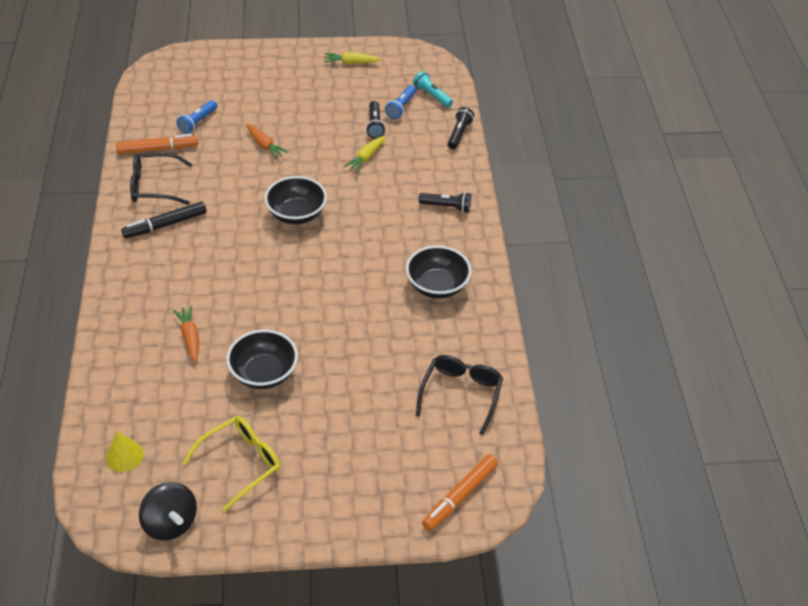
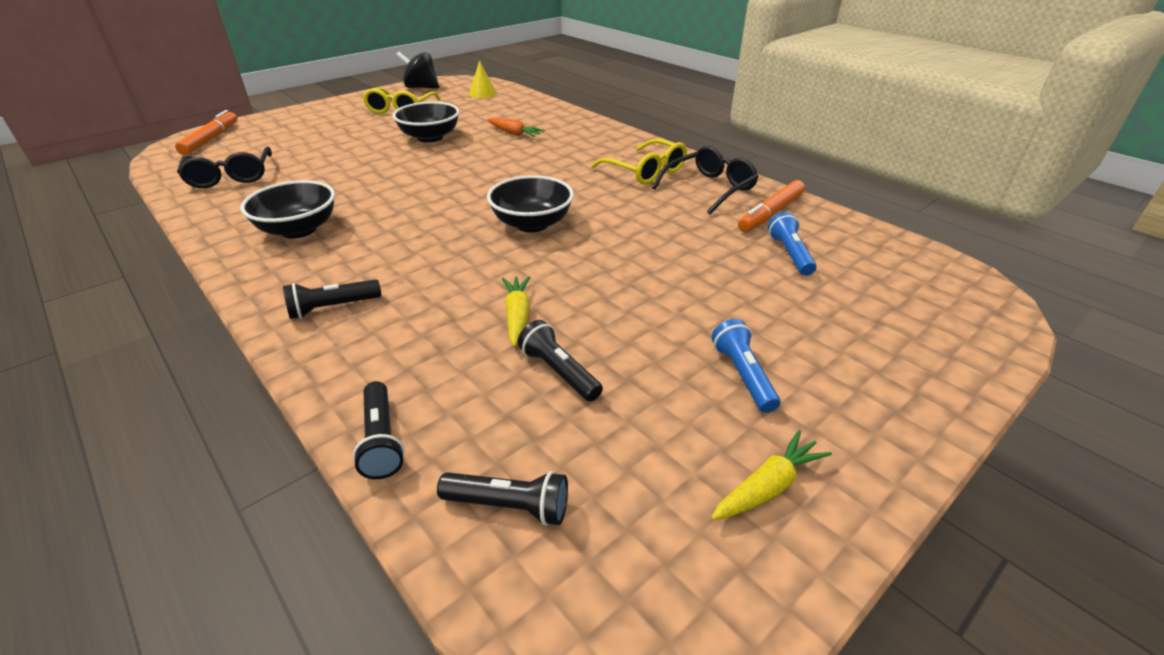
camera: 145 degrees right, 10 degrees down
(165, 225) = (645, 171): black marker -> yellow glasses
(264, 145) = (671, 267): orange carrot -> none
(401, 107) = (548, 434): blue flashlight -> blue flashlight (742, 375)
(432, 96) = (509, 506): turquoise flashlight -> black flashlight

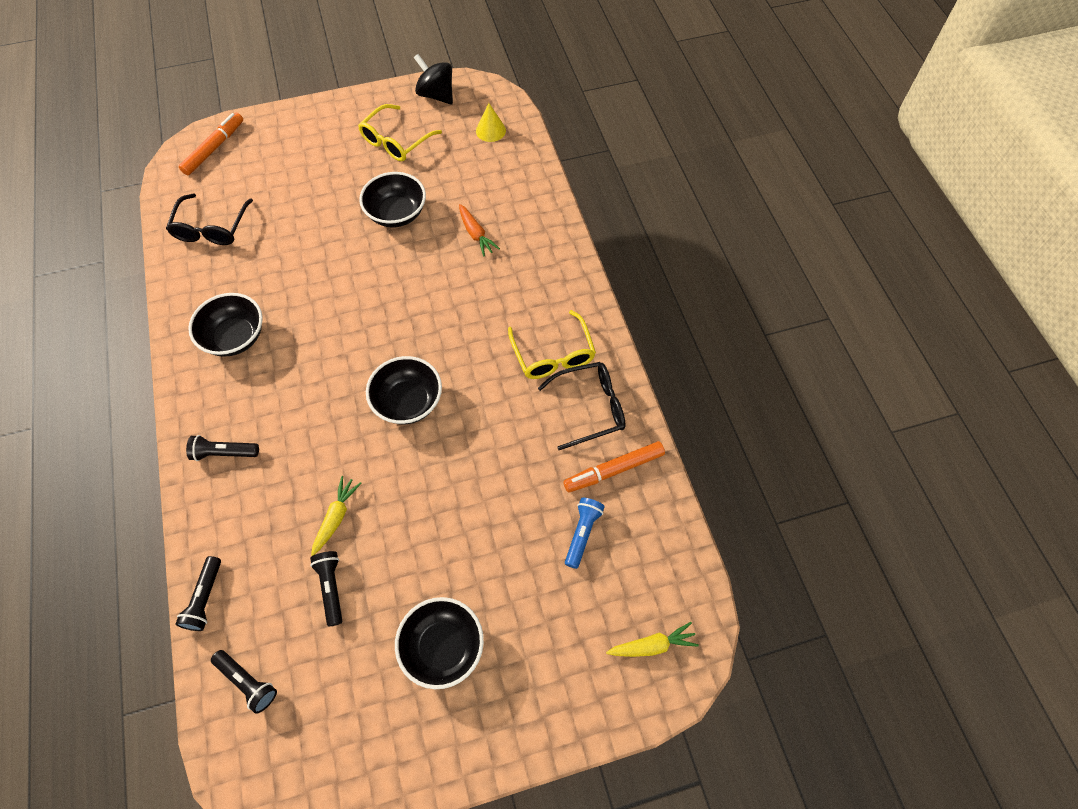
camera: 25 degrees right, 25 degrees up
(742, 375) = (443, 647): blue flashlight -> black bowl
(768, 487) = (389, 740): yellow carrot -> yellow carrot (652, 645)

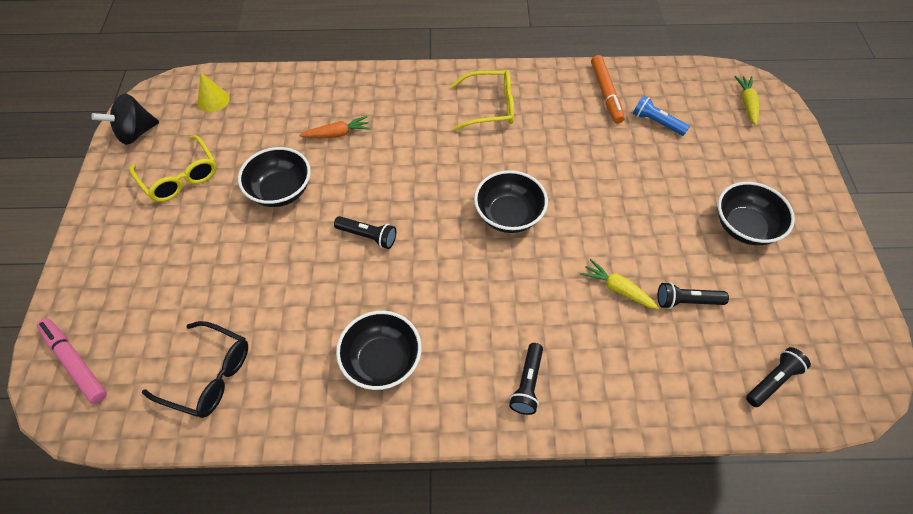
camera: 75 degrees left, 5 degrees down
(205, 598) = (688, 414): black flashlight -> black flashlight (368, 236)
(214, 148) = (75, 363): orange marker -> pink marker
(590, 408) = (547, 95): black glasses -> none

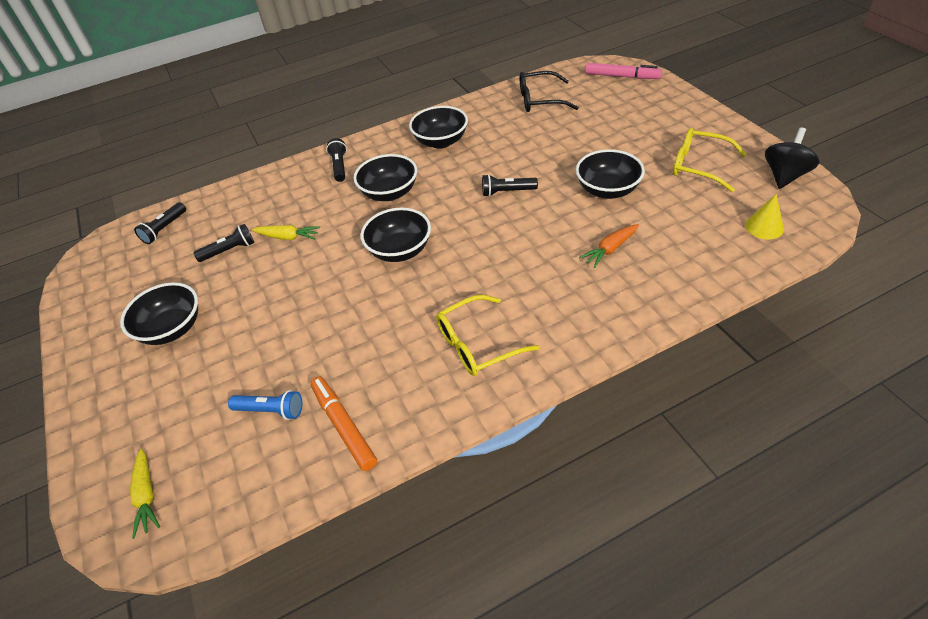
camera: 160 degrees right, 10 degrees down
(485, 300) = (389, 193): none -> black bowl

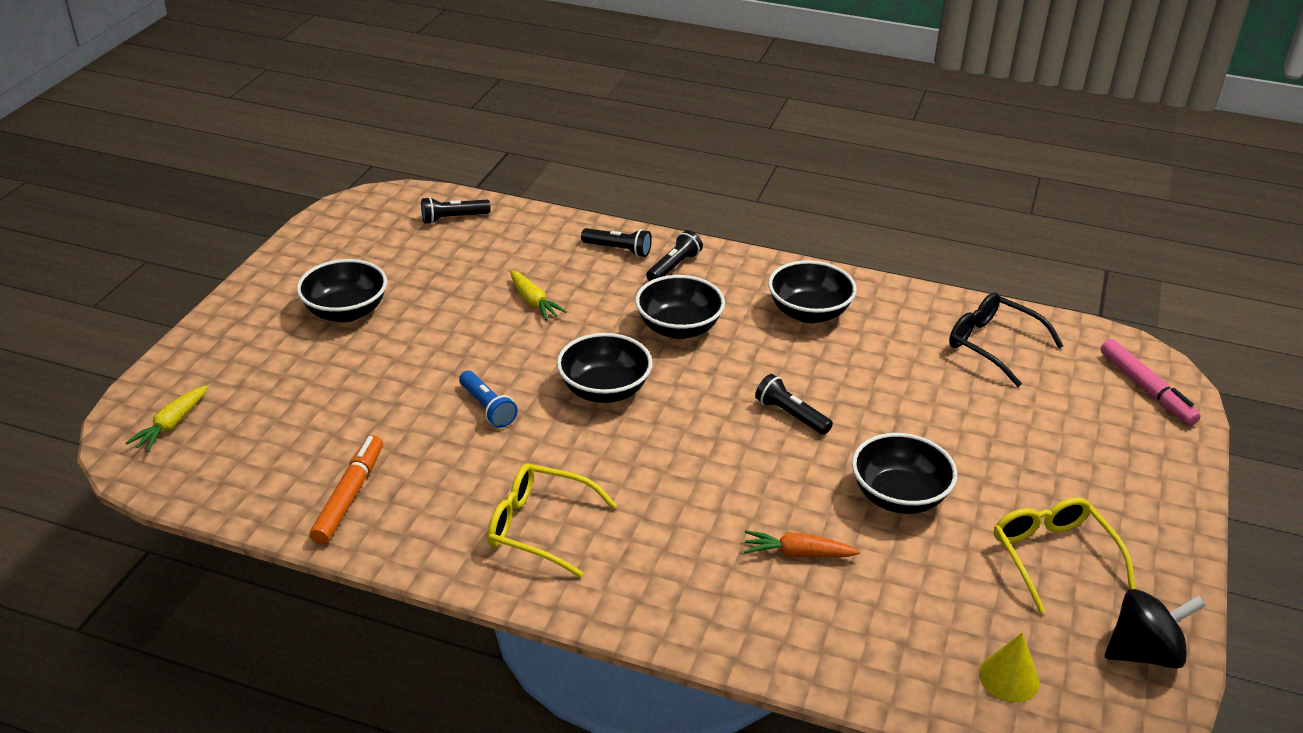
camera: 40 degrees right, 10 degrees down
(229, 250) = (473, 277): black flashlight -> black flashlight (618, 250)
(271, 410) = (321, 437): blue flashlight -> blue flashlight (487, 408)

